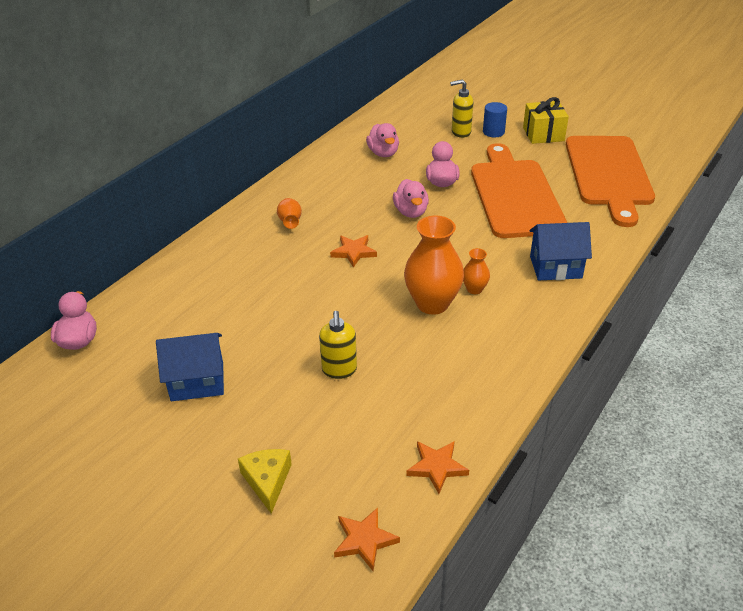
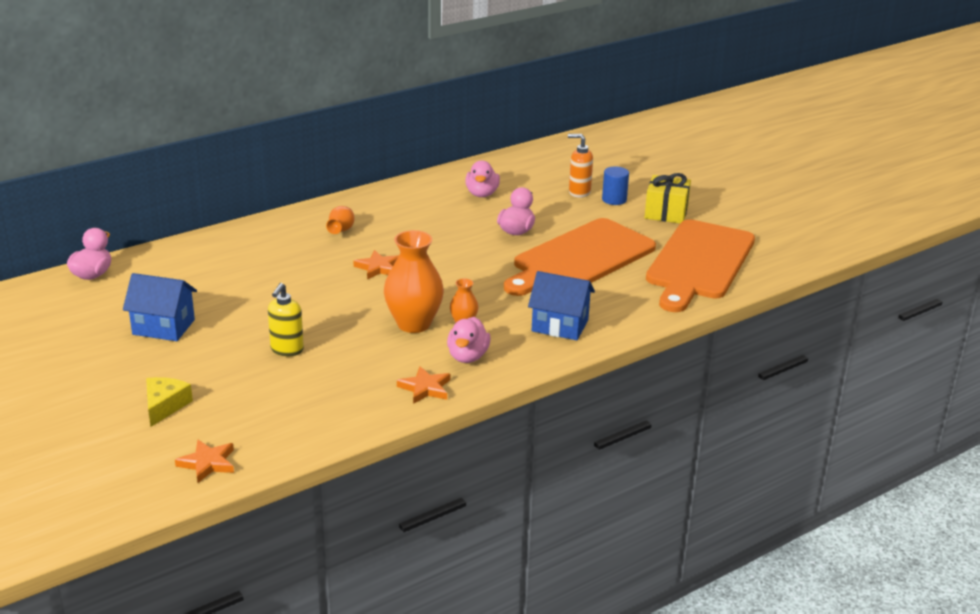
camera: 20 degrees right, 10 degrees down
(411, 212) = (462, 249): pink duck -> pink duck (467, 356)
(437, 467) = (308, 436): orange star -> orange star (425, 388)
(460, 132) = (579, 192): yellow soap dispenser -> orange soap dispenser
(515, 195) = (580, 258): orange cutting board -> orange cutting board turned 150 degrees counterclockwise

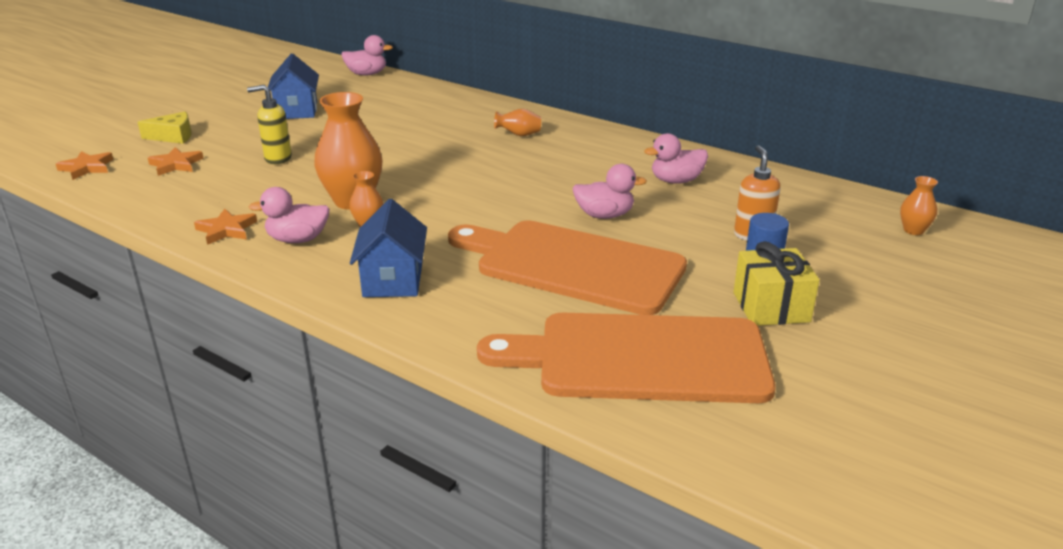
camera: 70 degrees right, 0 degrees up
(378, 268) = (457, 164): orange star -> orange star (176, 164)
(605, 147) = (913, 230): none -> orange vase

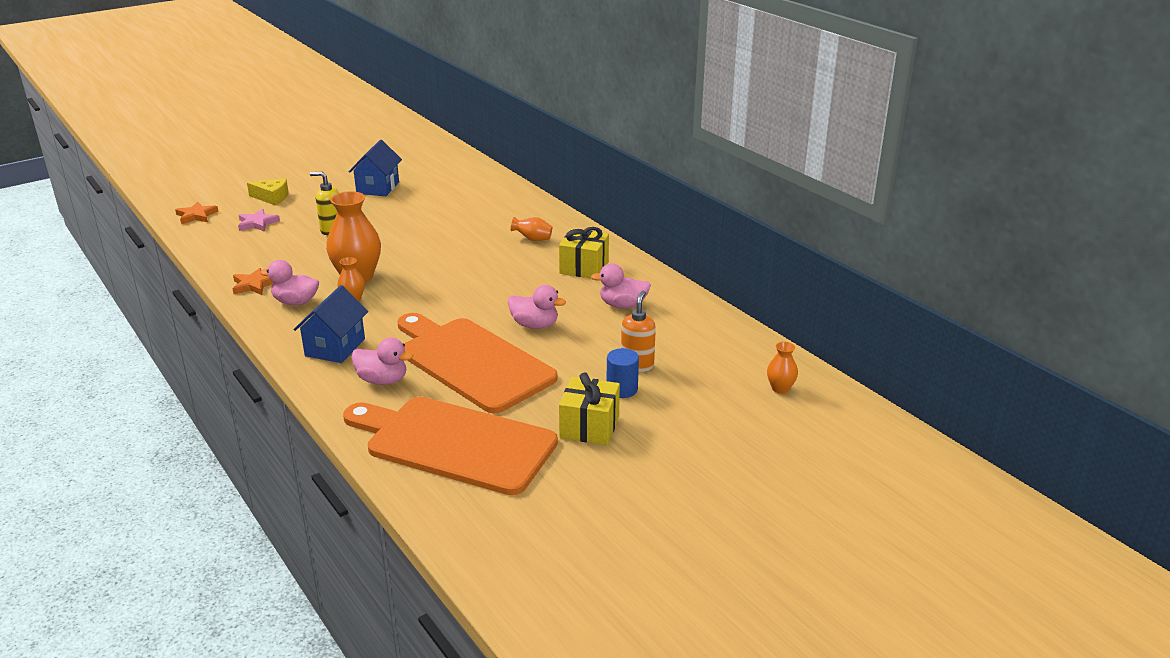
camera: 20 degrees right, 0 degrees up
(176, 164) = (257, 223): orange star -> pink star
(367, 74) = (459, 159): pink duck -> pink duck (382, 380)
(599, 153) = (584, 267): none -> yellow gift

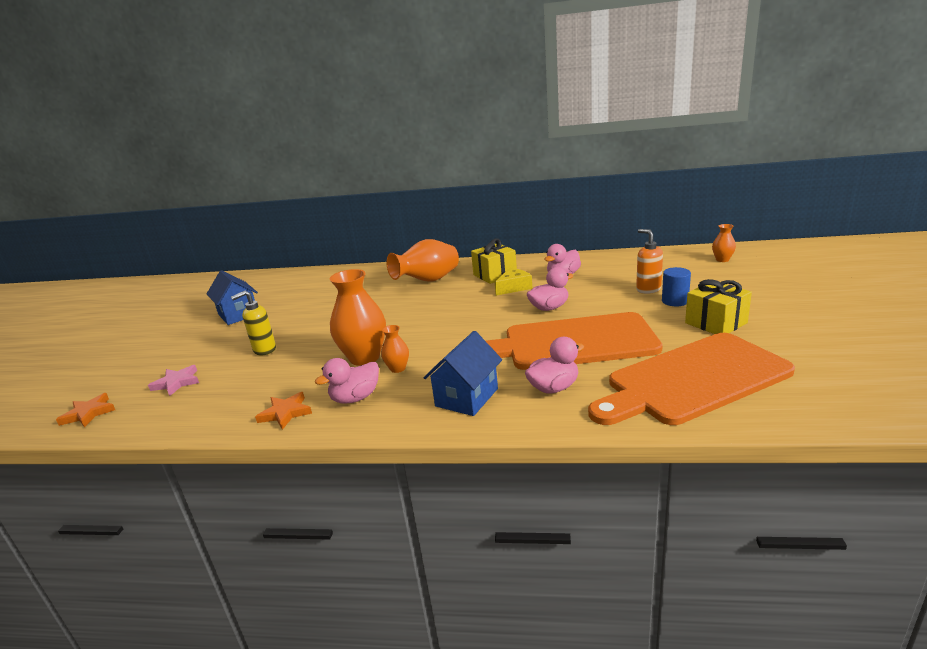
camera: 45 degrees left, 5 degrees down
(272, 197) = (148, 364): yellow cheese -> yellow cheese (513, 287)
(335, 347) = (466, 397): blue house -> blue house turned 60 degrees clockwise
(533, 239) = (428, 281): orange vase -> orange vase, size x2.06

